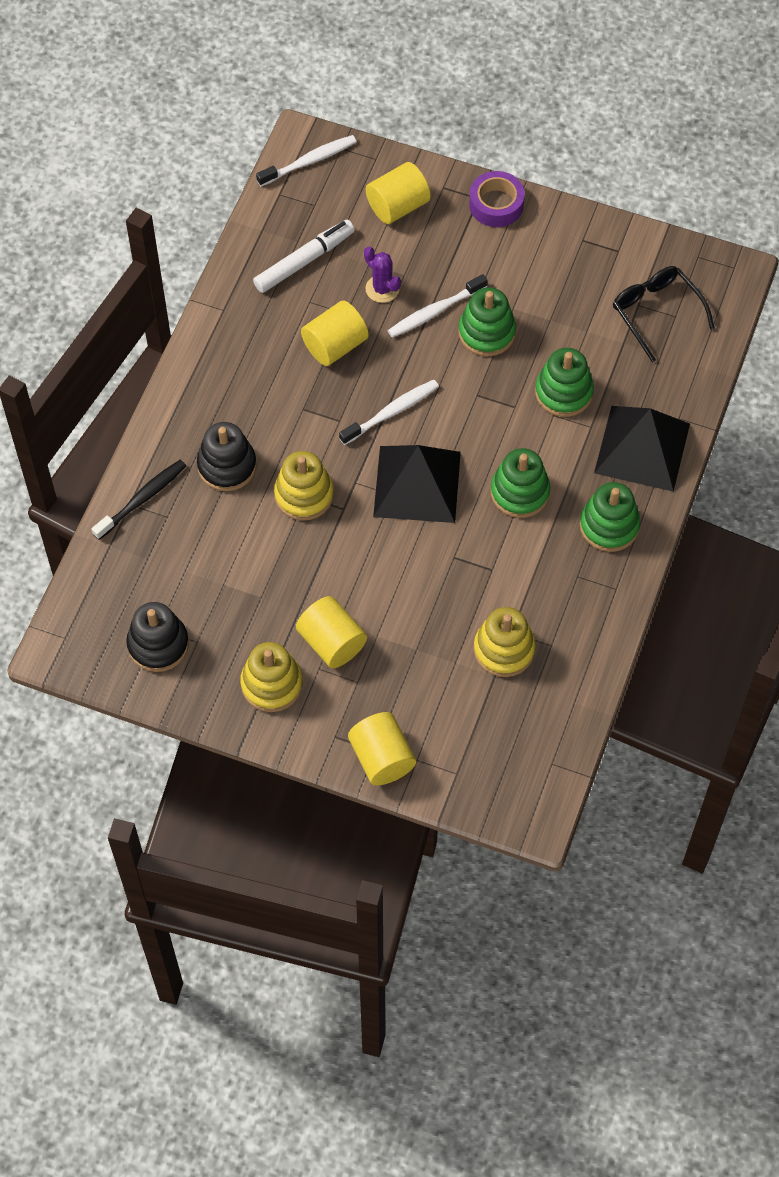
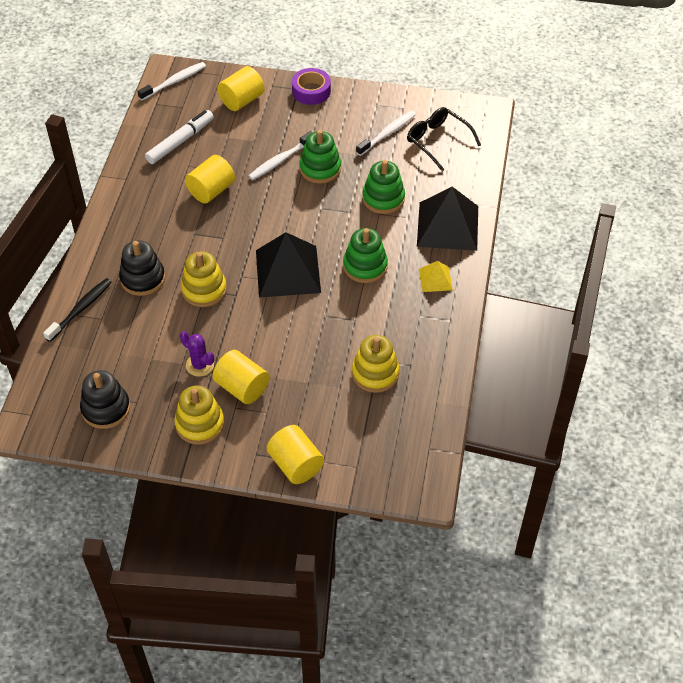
camera: 10 degrees left, 10 degrees down
(382, 289) = (239, 151): purple cactus -> purple cactus (200, 365)
(391, 412) = (260, 227): white toothbrush -> white toothbrush (387, 133)
(609, 526) = (435, 279): green stacking toy -> yellow pyramid

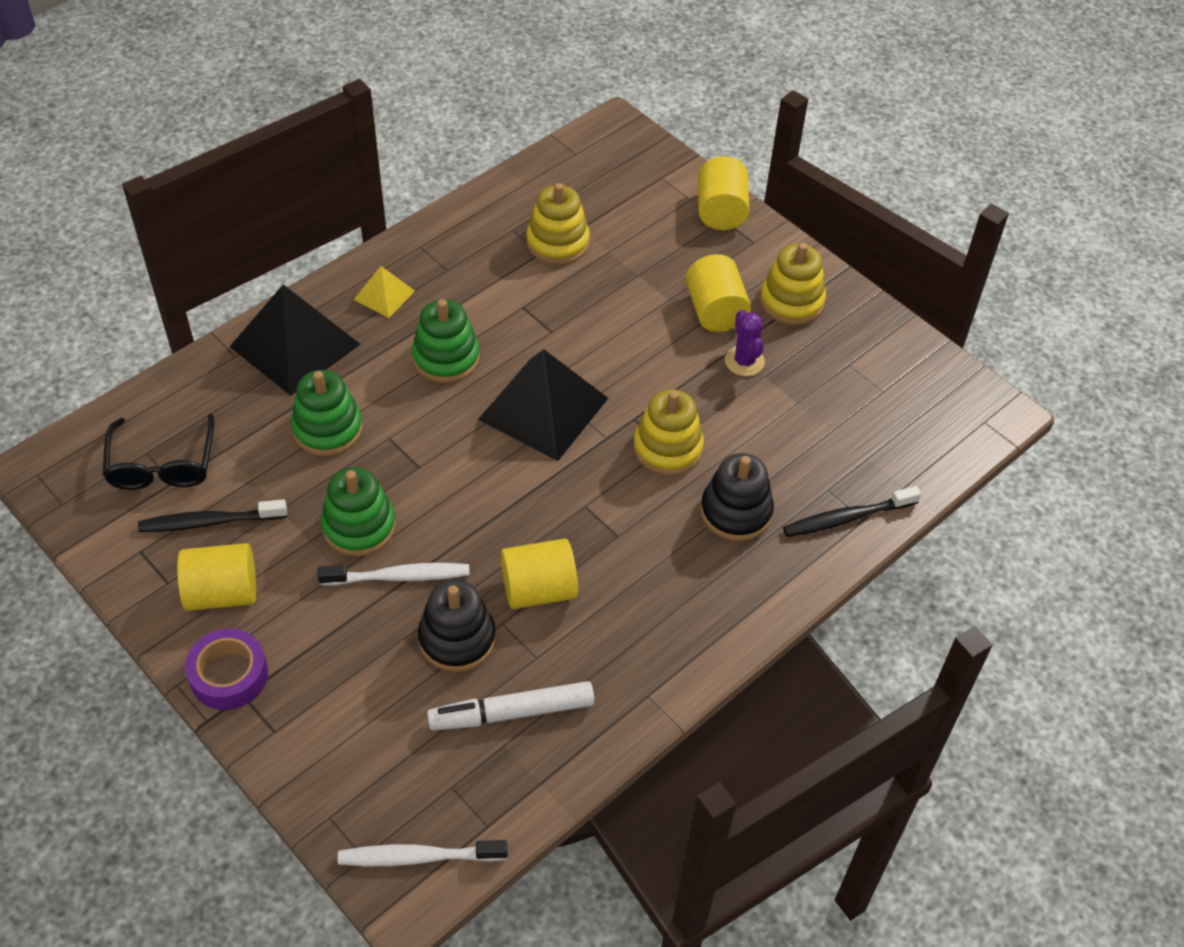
camera: 145 degrees left, 0 degrees up
(106, 409) = (889, 376): black stacking toy -> black stacking toy (457, 639)
(242, 100) = (348, 732): yellow cylinder -> yellow cylinder (222, 593)
(387, 133) = (210, 522): white toothbrush -> black toothbrush

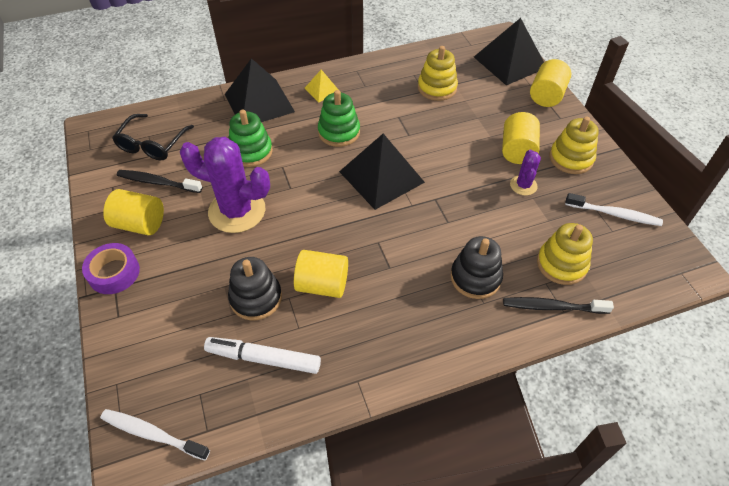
camera: 25 degrees right, 0 degrees up
(359, 526) = (237, 211): green stacking toy -> purple cactus
(399, 576) = (243, 248): white toothbrush -> white toothbrush (614, 214)
(646, 169) = (510, 62): none -> black pyramid
(667, 448) = (448, 223): yellow stacking toy -> yellow stacking toy (561, 264)

